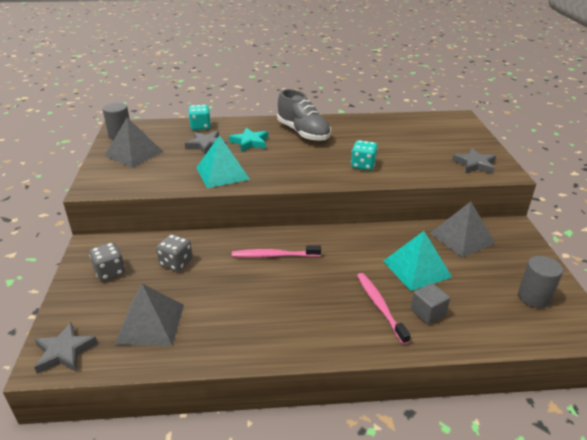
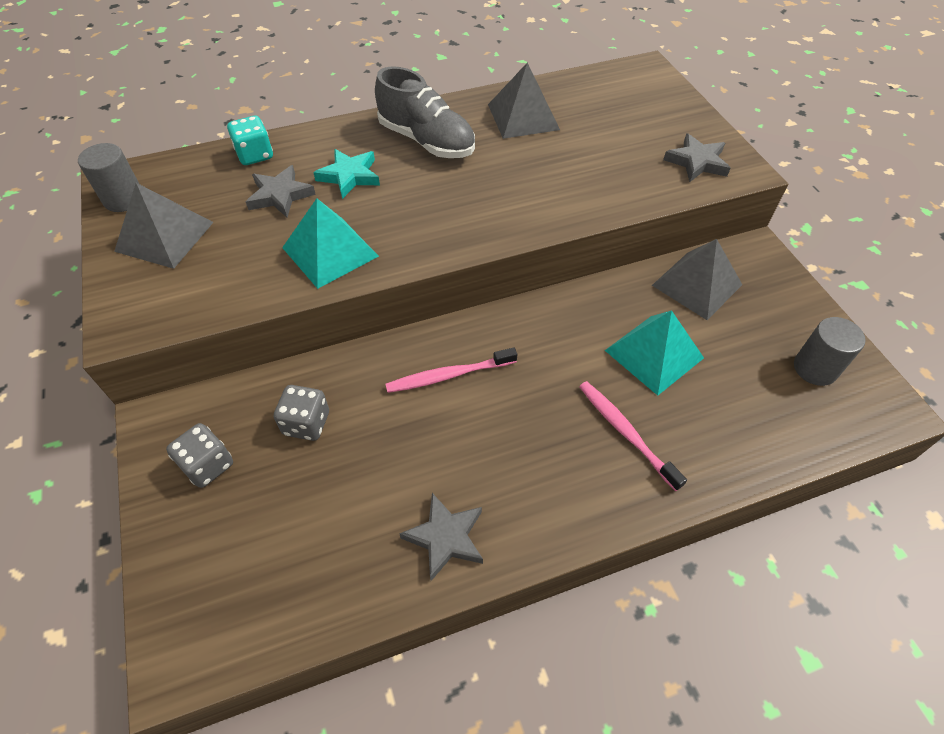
camera: 15 degrees left, 20 degrees up
(64, 352) = (197, 635): grey star -> grey star (445, 538)
(150, 323) = (311, 547): grey pyramid -> grey pyramid (523, 117)
(363, 165) = (540, 194): turquoise dice -> none
(428, 313) = (691, 428): grey cube -> none

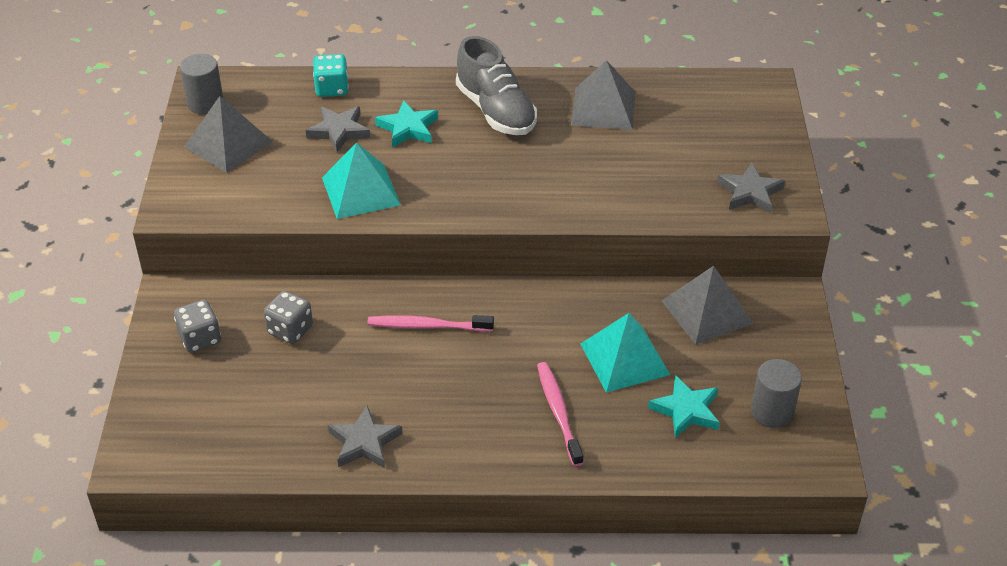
camera: 20 degrees right, 10 degrees down
(741, 391) = (686, 410): none -> turquoise star

